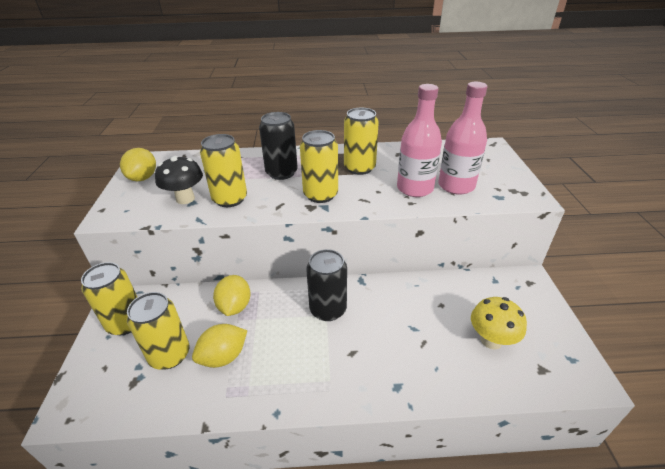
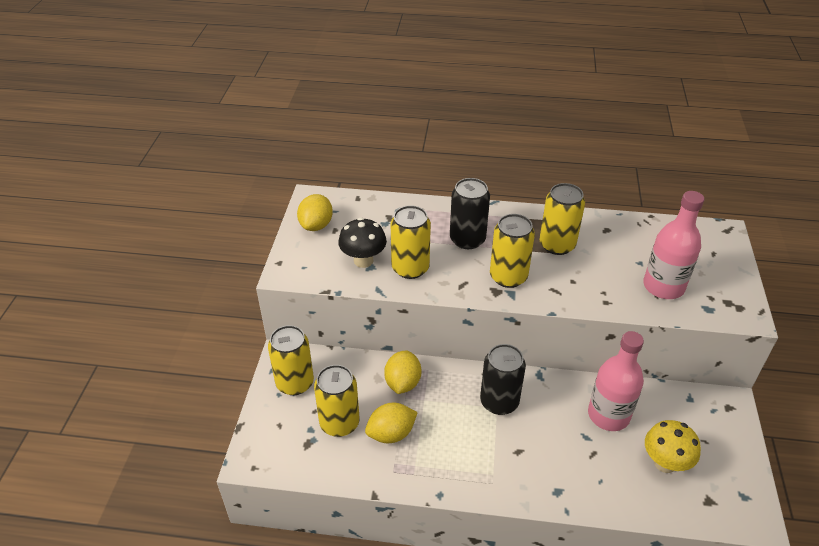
camera: 10 degrees right, 5 degrees up
(415, 188) = (615, 283): pink bottle -> pink bottle (608, 415)

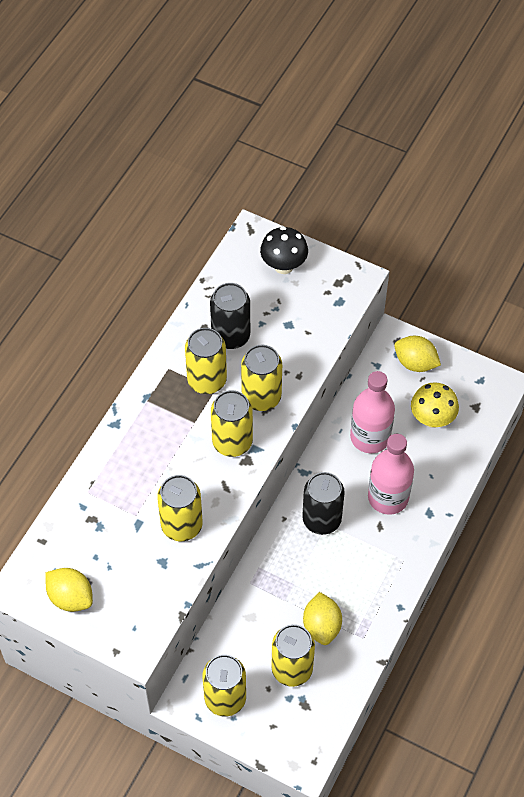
camera: 70 degrees left, 15 degrees up
(363, 261) = (150, 566): black mushroom -> black mushroom (283, 266)
(402, 383) = (266, 596): yellow lemon -> yellow lemon (415, 363)
(467, 239) = (162, 457): black can -> black can (231, 336)
(565, 283) = (261, 397): none -> yellow can
(663, 286) = (299, 321): pink bottle -> pink bottle (388, 497)

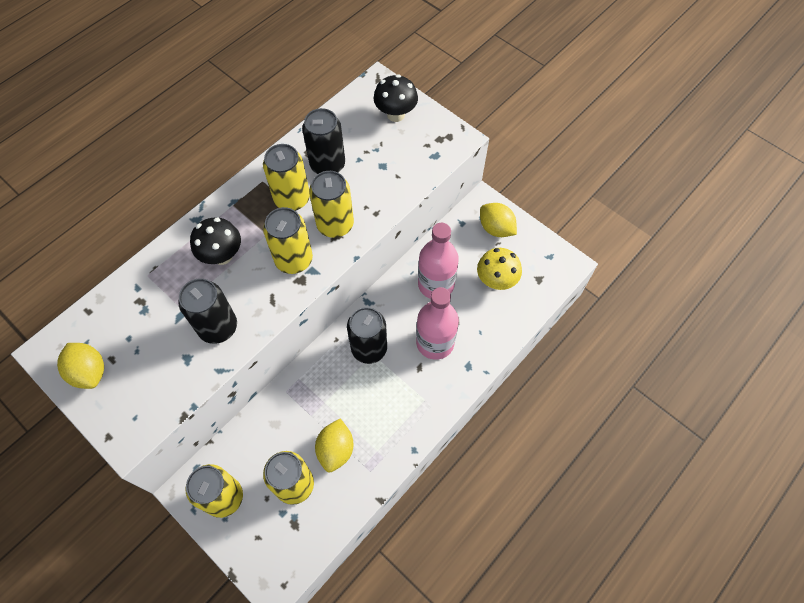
camera: 15 degrees right, 5 degrees up
(157, 455) = (222, 256): none -> black mushroom
(181, 525) = (218, 327): yellow can -> black can

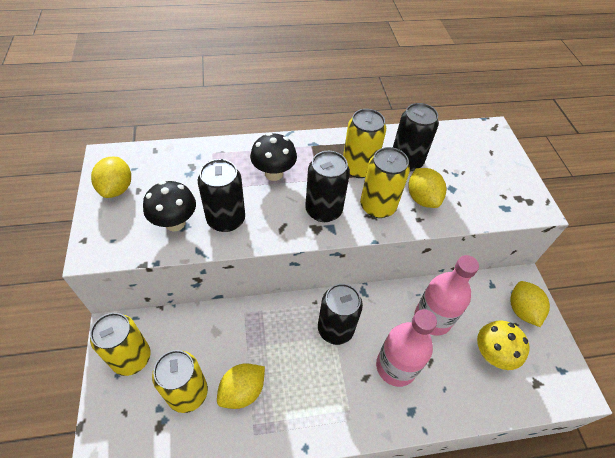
camera: 35 degrees right, 10 degrees down
(294, 260) = (323, 210): yellow can -> black can
(365, 192) = (422, 198): none -> yellow lemon
(396, 115) = (491, 159): black mushroom -> black mushroom (175, 223)

